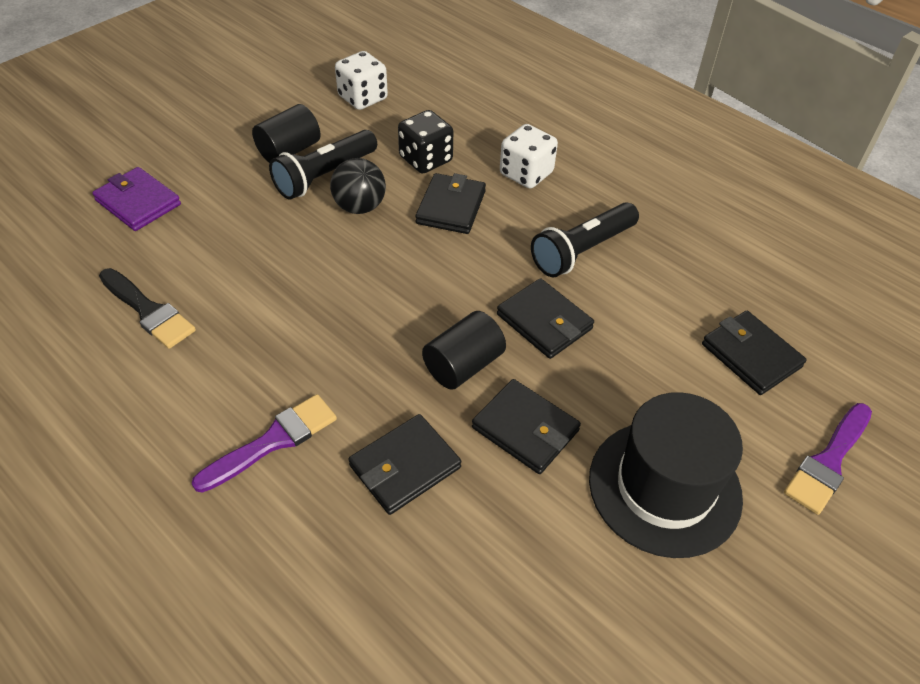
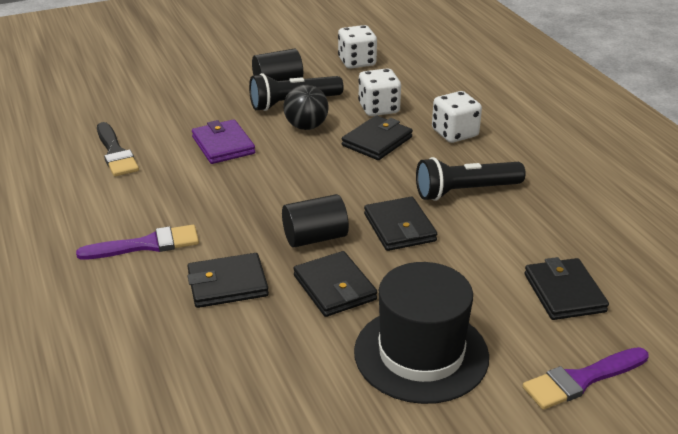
camera: 25 degrees right, 15 degrees down
(138, 202) = (151, 92): purple wallet -> purple wallet (223, 145)
(426, 159) = (379, 108): black dice -> white dice

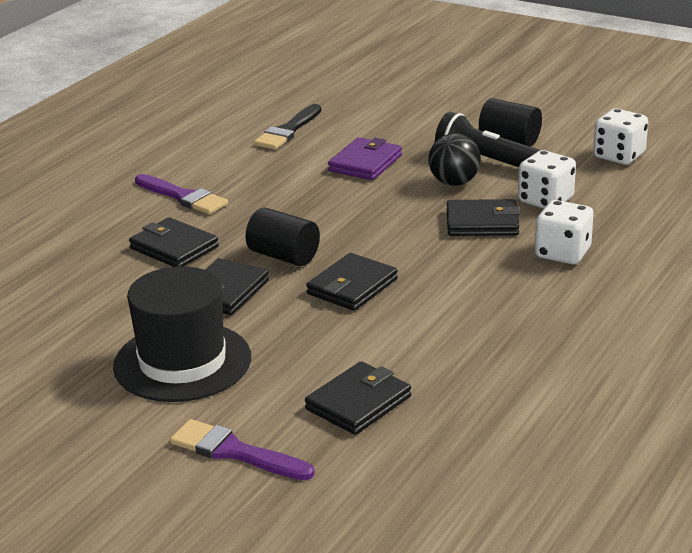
camera: 55 degrees right, 5 degrees down
(465, 191) = (461, 296): black flashlight -> none

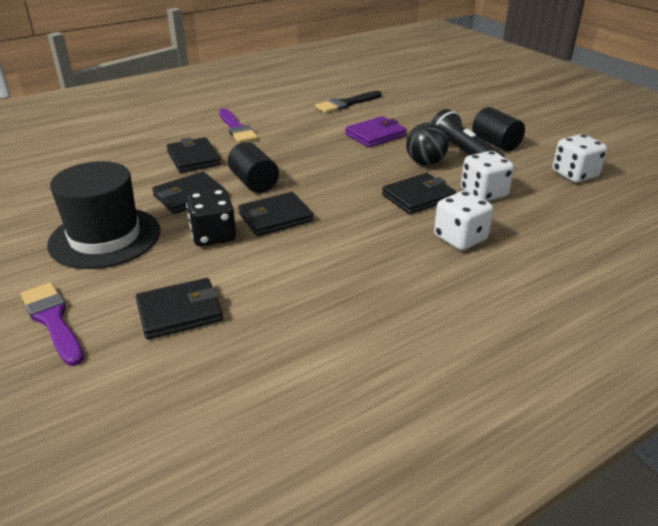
camera: 25 degrees right, 5 degrees up
(305, 324) = (213, 236): none -> black dice
(482, 223) = (418, 197): black wallet -> black wallet turned 60 degrees counterclockwise

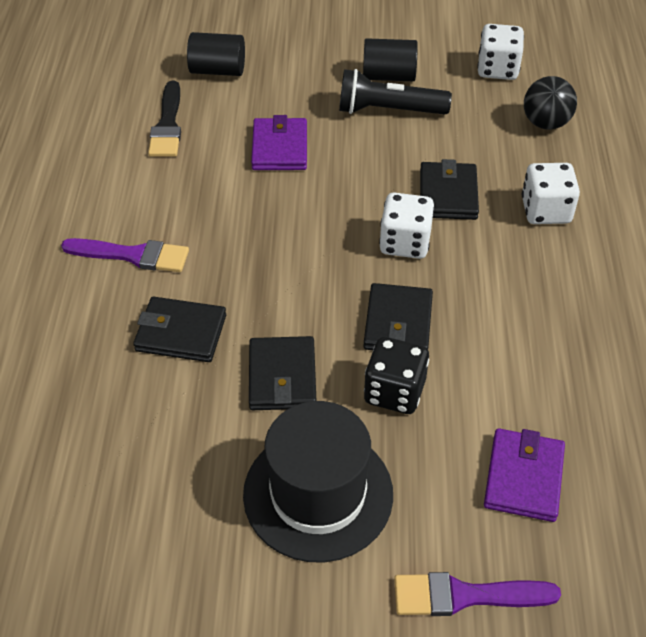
camera: 55 degrees left, 15 degrees up
(180, 312) = (524, 477): black wallet -> purple wallet
(254, 183) = (301, 305): black cylinder -> black cylinder (218, 70)
(425, 163) = (382, 149): black ball -> black ball (545, 123)
(483, 193) = (480, 147): white dice -> white dice (405, 243)

